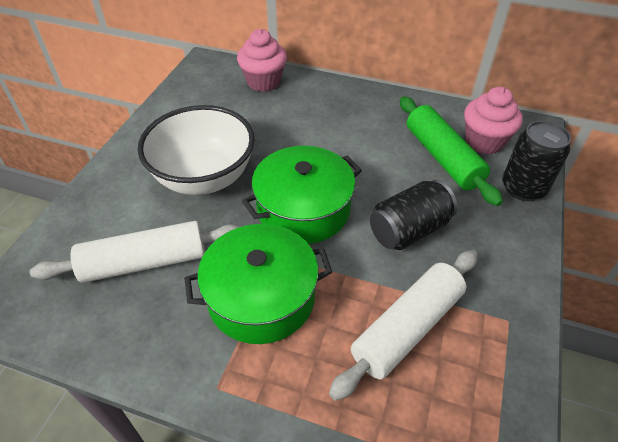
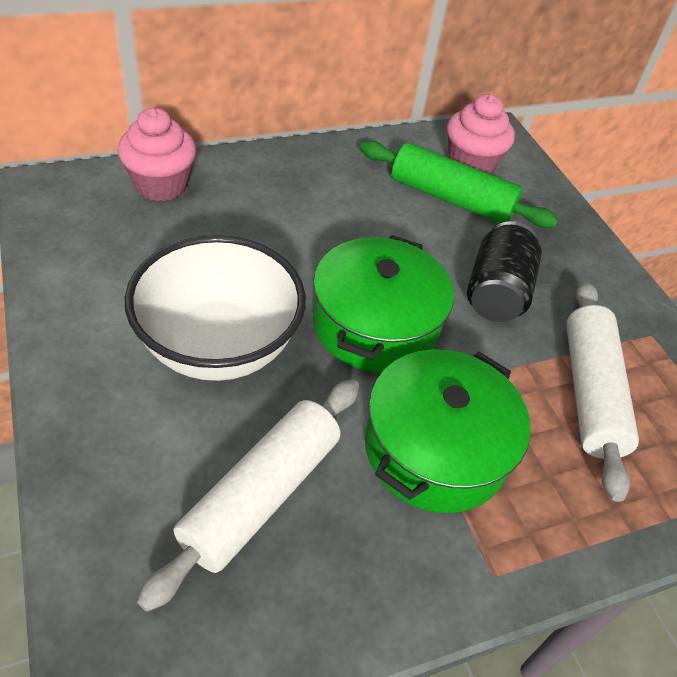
camera: 45 degrees left, 0 degrees up
(523, 188) = (546, 199): black can -> none

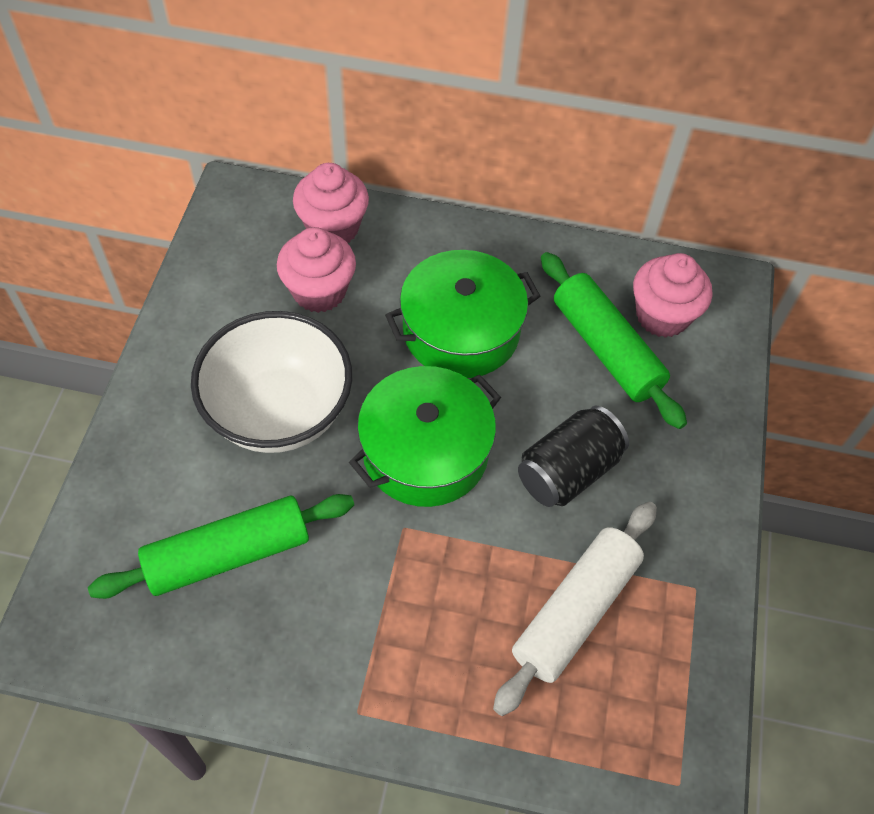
camera: 35 degrees right, 10 degrees up
(184, 236) = (319, 291): none -> pink cupcake
(261, 494) = (228, 554): white rolling pin -> green rolling pin
(435, 448) = (390, 588): green pot -> green pot (461, 331)

